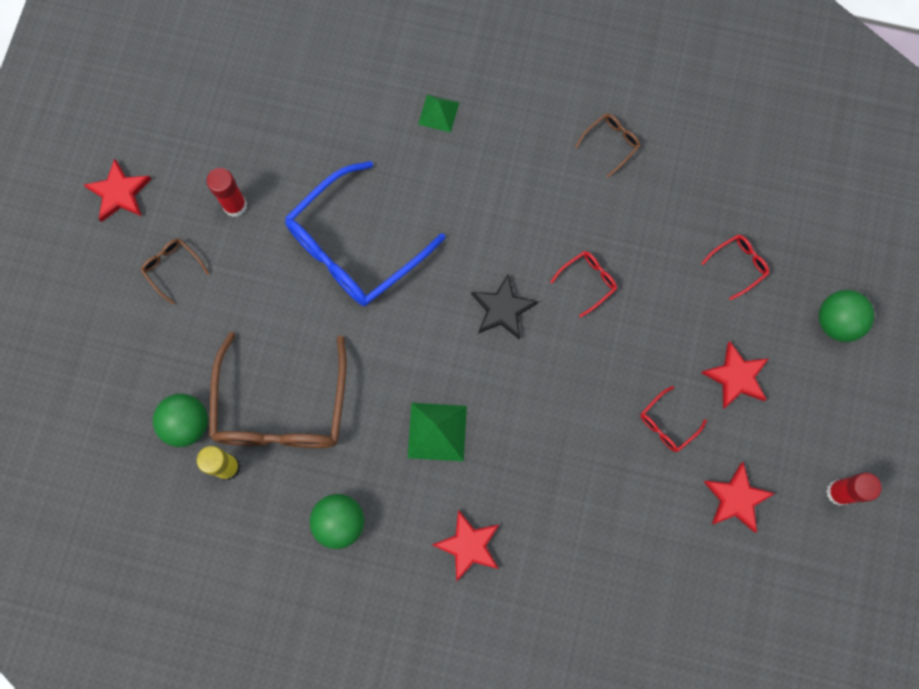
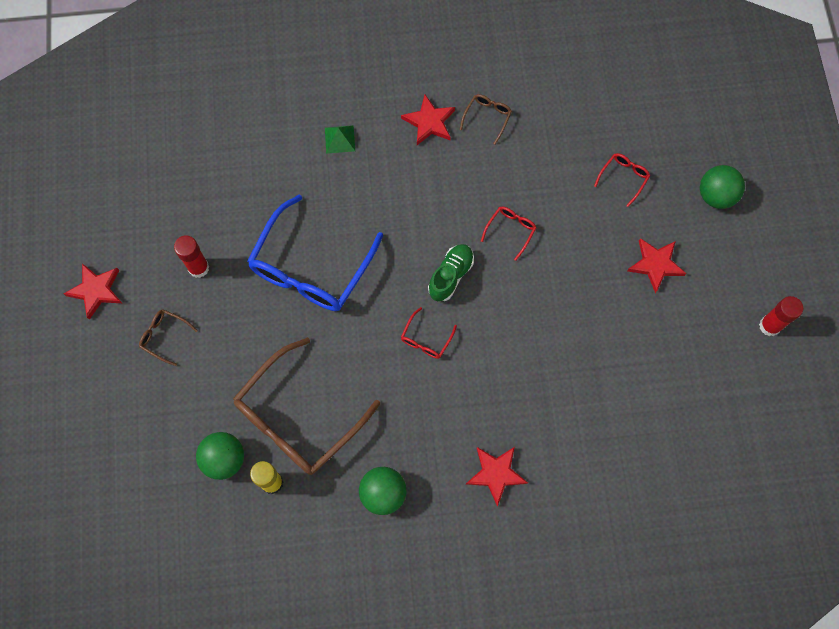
camera: 20 degrees left, 5 degrees down
(281, 407) = (299, 417): brown glasses -> brown glasses turned 60 degrees clockwise
(437, 431) = (435, 391): green pyramid -> none
(502, 309) = (451, 276): black star -> green shoe
(667, 424) = (616, 320): red glasses -> red glasses (426, 339)
(736, 499) = (693, 359): red star -> red star (429, 122)

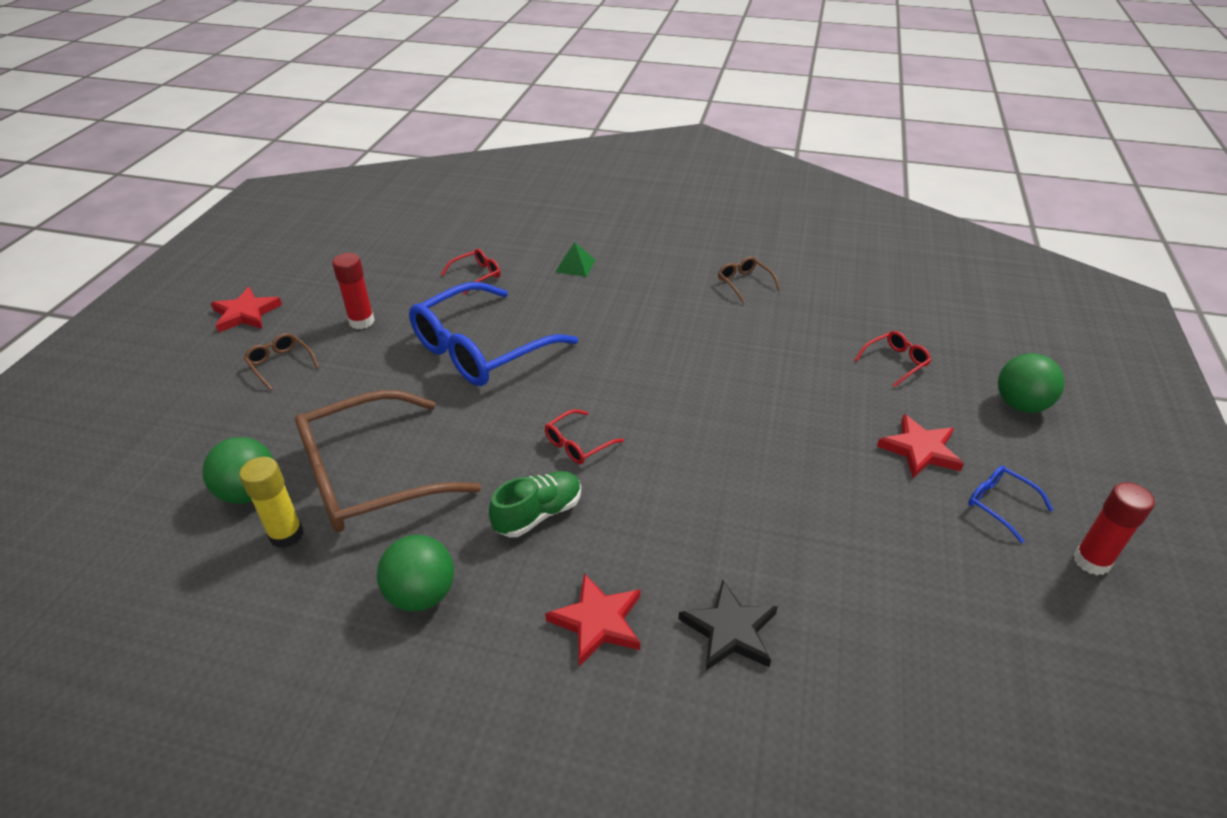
camera: 20 degrees right, 30 degrees down
(429, 122) = (678, 273): red star -> none
(451, 276) = (640, 395): green shoe -> green shoe (538, 514)
(487, 118) = (744, 283): brown glasses -> brown glasses turned 75 degrees counterclockwise
(510, 231) = (733, 374): red glasses -> red glasses (476, 276)
(573, 452) = (730, 630): none -> black star
(712, 297) = (1000, 505): none -> blue glasses

